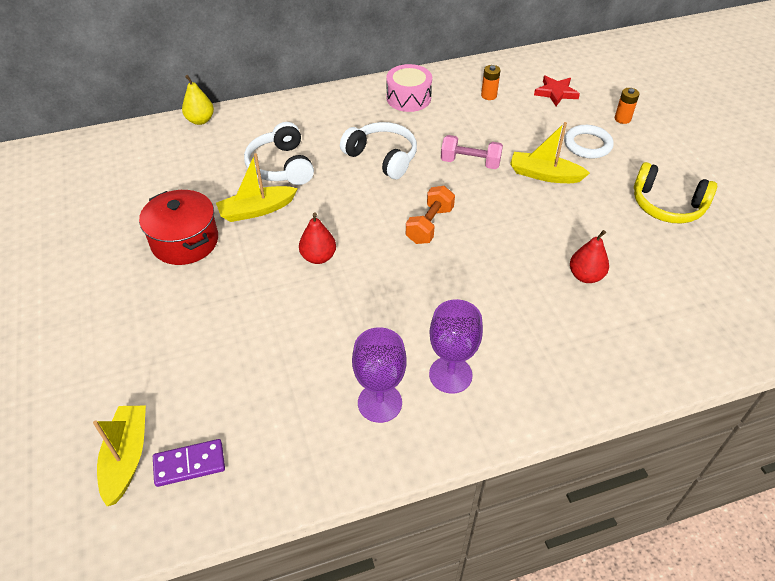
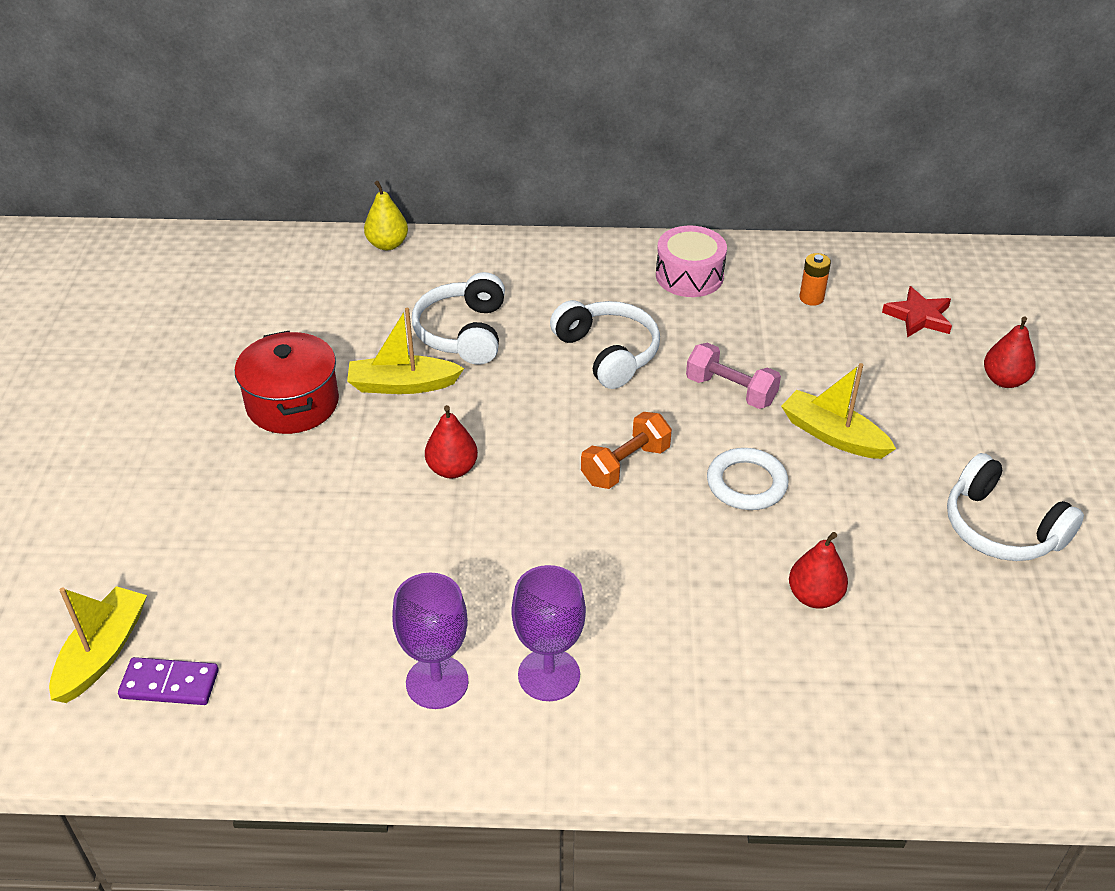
camera: 20 degrees right, 5 degrees down
(587, 145) = (925, 406): white ring -> white ring (746, 483)
(622, 119) = (1004, 380): orange battery -> red pear
(667, 205) = (1001, 528): yellow headphones -> white headphones

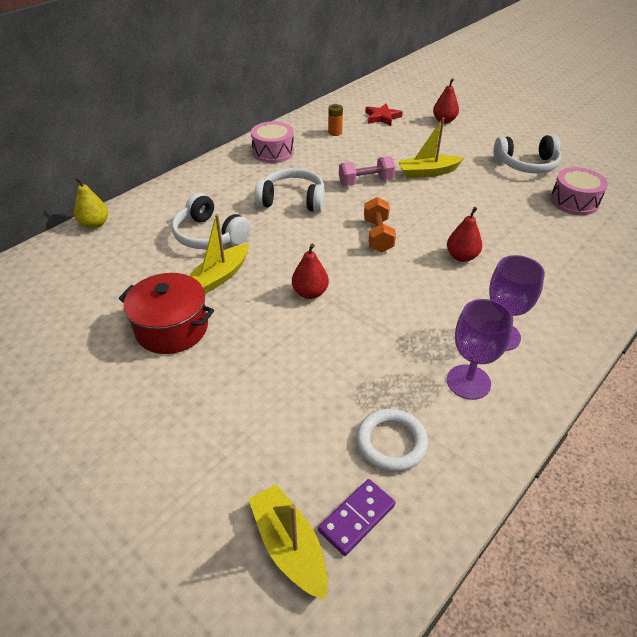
camera: 50 degrees left, 0 degrees up
(746, 483) = (431, 209): white ring -> white ring (391, 442)
(814, 596) = (522, 228): red pear -> red pear (461, 257)
(964, 626) = (574, 201): none -> pink drum

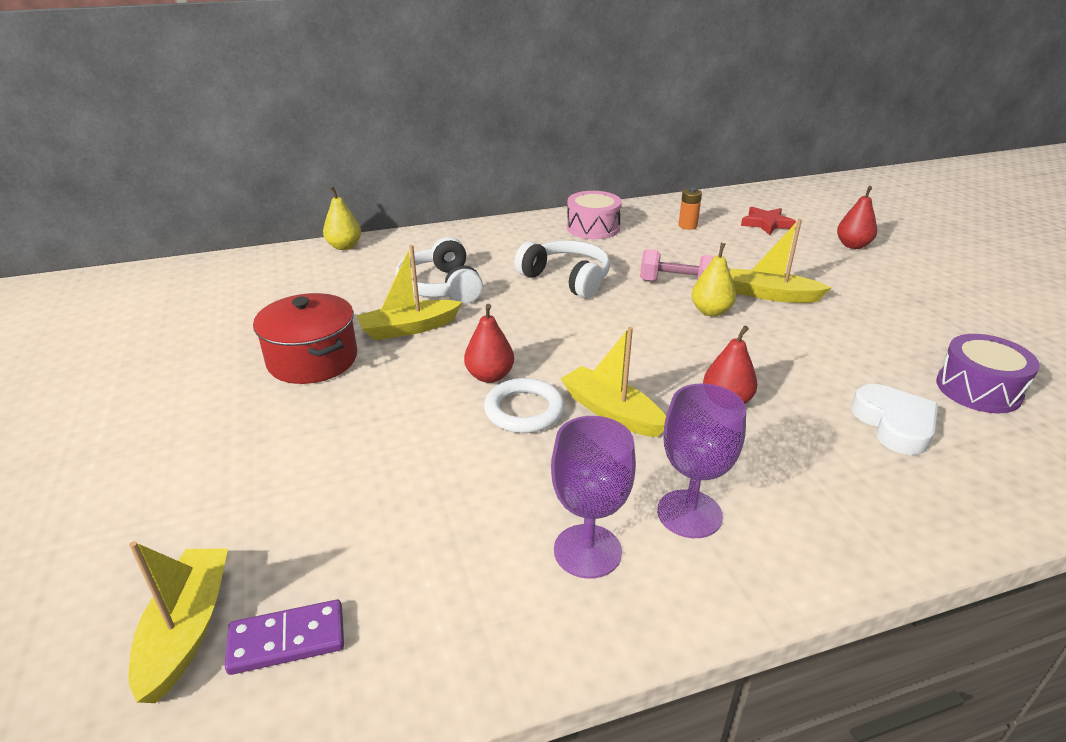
camera: 30 degrees right, 10 degrees down
(378, 235) = (634, 343): orange dumbbell -> none
(391, 442) = (415, 575): white ring -> white ring (524, 410)
(403, 196) = (711, 311): none -> yellow pear
(406, 289) = (612, 412): none -> yellow boat
(526, 165) = (937, 324): white headphones -> none
(552, 239) = (894, 424): none -> white heart
(574, 201) = (978, 389): pink drum -> purple drum

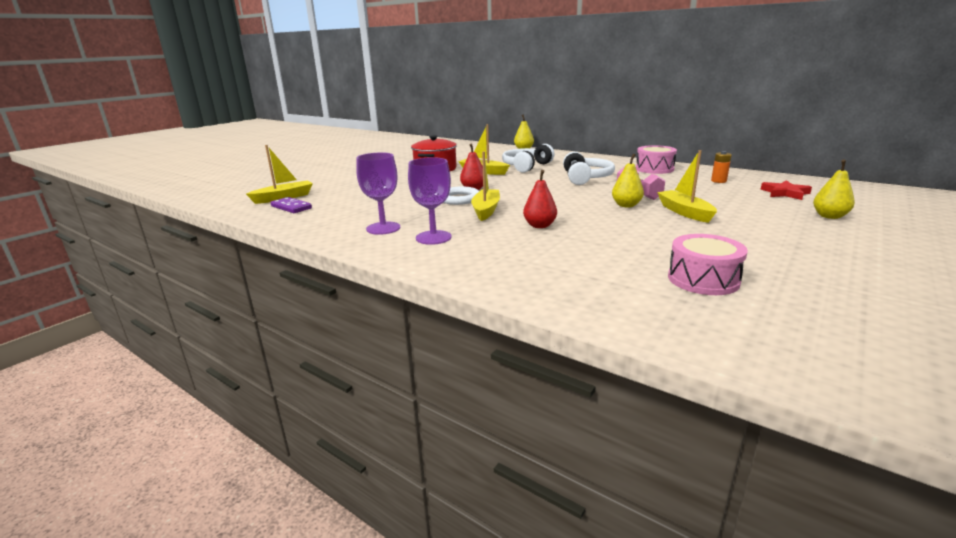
camera: 55 degrees right, 10 degrees down
(852, 245) = (829, 216): red pear -> yellow pear
(894, 424) = (599, 263): white heart -> none
(978, 389) = (703, 279): purple drum -> pink drum

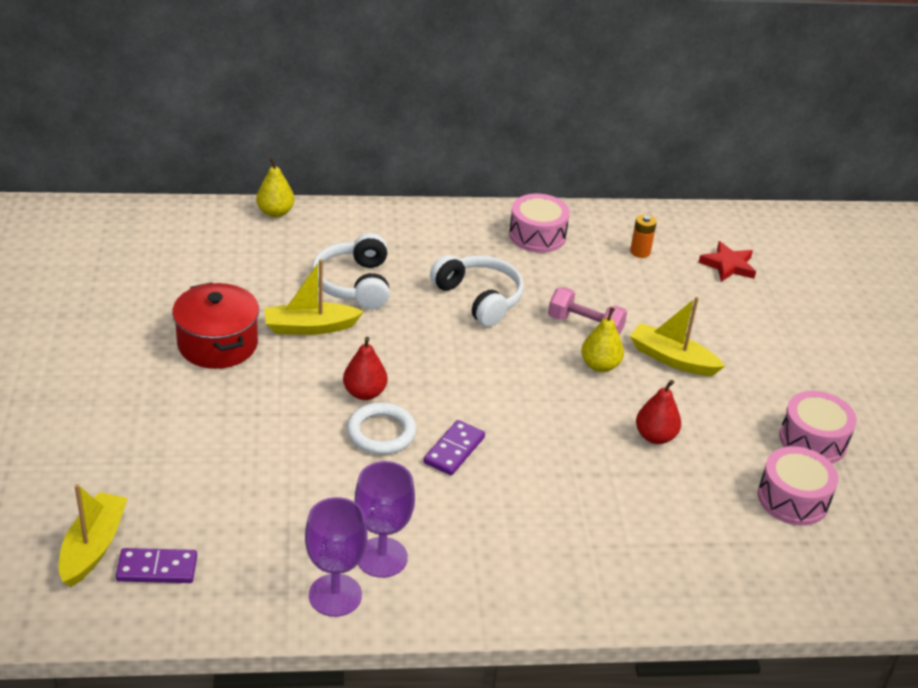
camera: 45 degrees left, 15 degrees up
(433, 237) = (472, 548): purple goblet -> purple goblet (335, 595)
(486, 210) = (454, 450): yellow boat -> purple domino
(539, 226) = (558, 461): red pear -> red pear (655, 436)
(764, 262) = (813, 440): none -> pink drum
(829, 216) = (801, 313): yellow pear -> none

